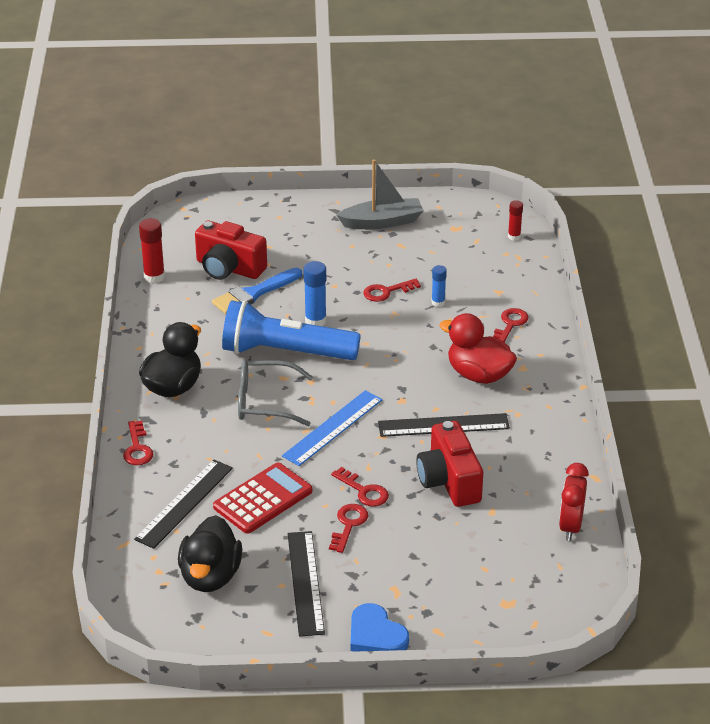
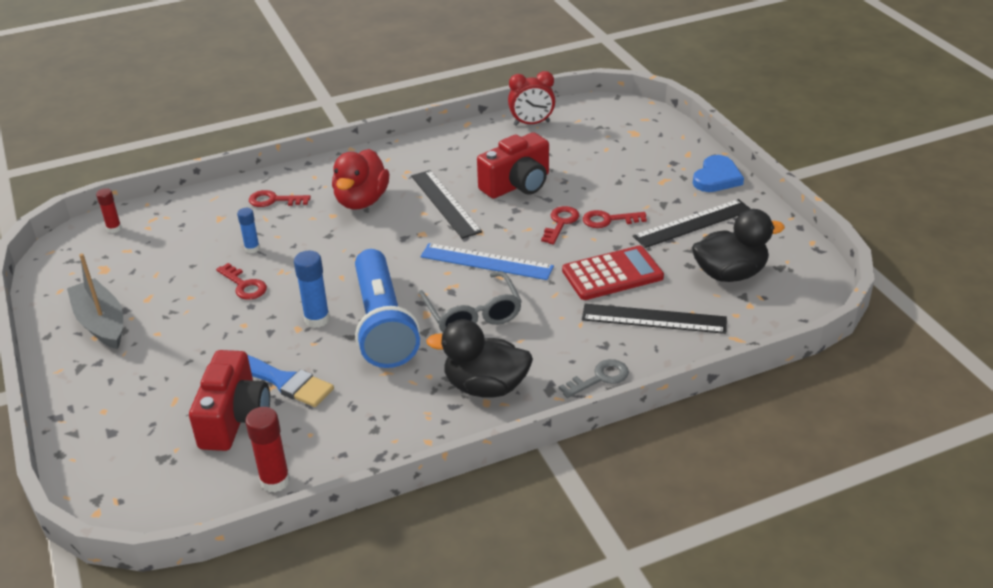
camera: 110 degrees left, 0 degrees up
(137, 448) = (600, 378): red key -> grey key
(263, 499) = (612, 274): red calculator -> red calculator turned 135 degrees clockwise

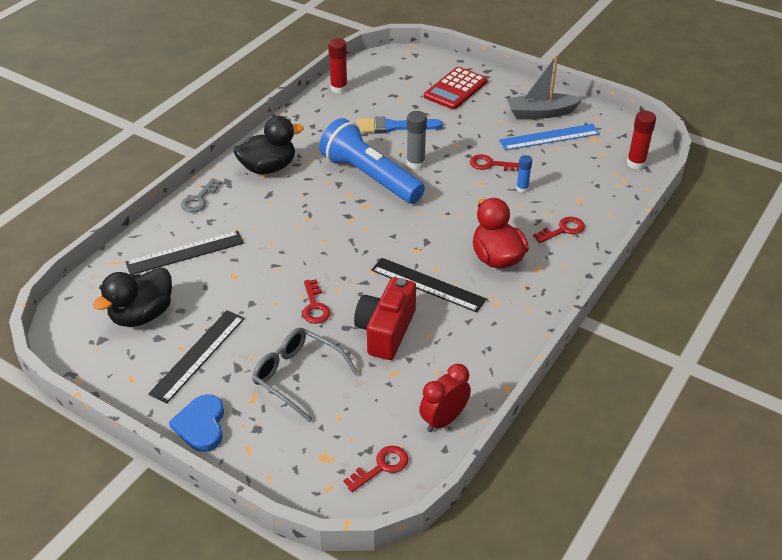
camera: 145 degrees right, 5 degrees up
(101, 323) = (541, 113): grey boat -> grey boat turned 150 degrees clockwise
(114, 228) = (636, 163): red glue stick -> red glue stick, size x1.58
(234, 418) = (395, 102): red camera -> none
(317, 319) = (415, 164): blue glue stick -> grey glue stick
(473, 314) = (317, 206): grey glasses -> grey glasses (297, 376)
(486, 261) = (344, 247): blue ruler -> blue ruler (549, 137)
(608, 220) = (276, 327): red key -> red key (381, 467)
(612, 274) = (238, 276): red calculator -> red calculator (455, 89)

